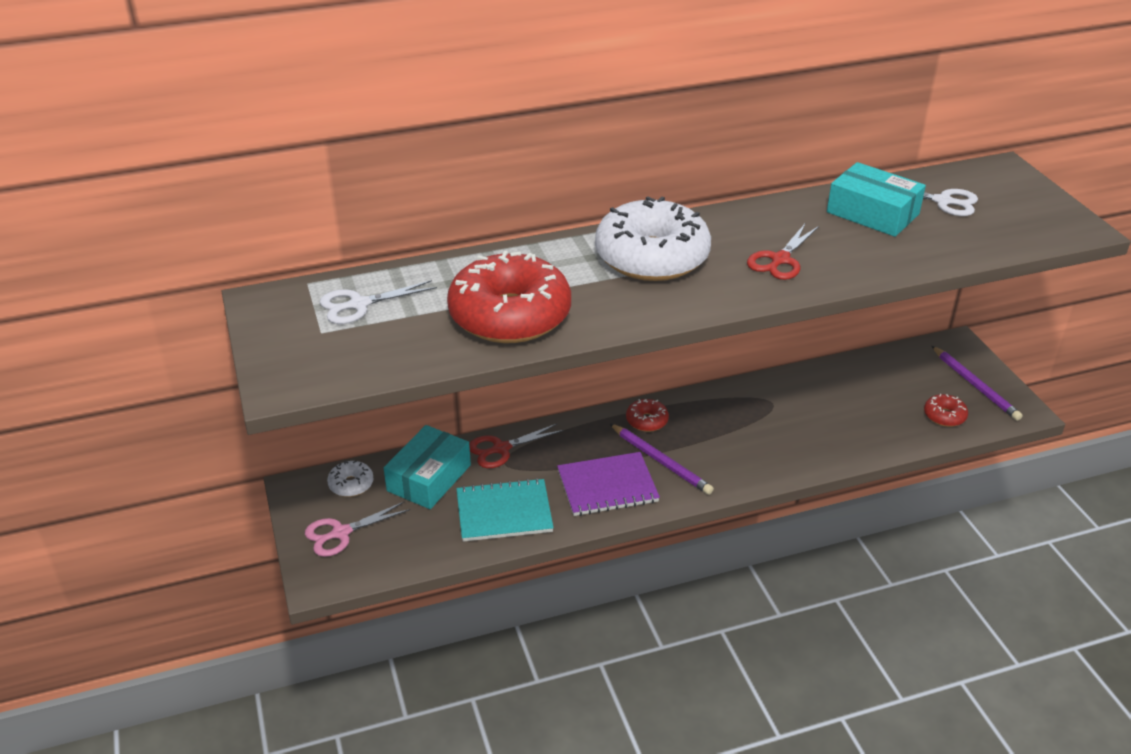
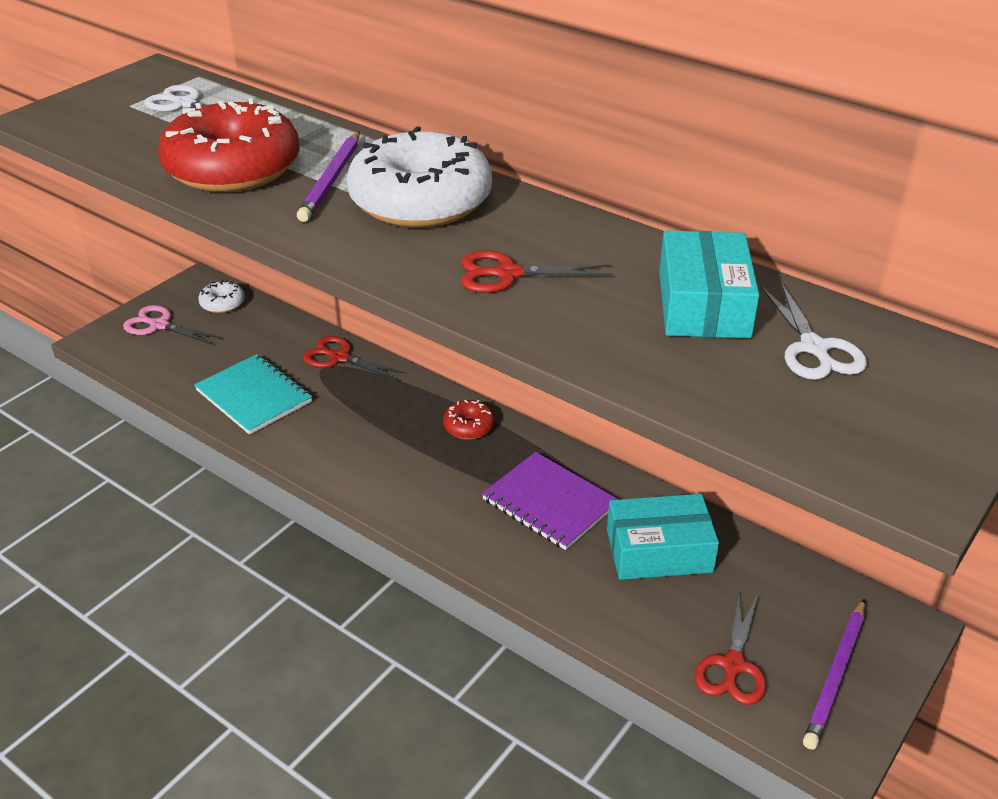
camera: 55 degrees right, 0 degrees up
(429, 478) = (265, 337): turquoise box -> turquoise box (659, 551)
(607, 486) = (344, 442): purple notebook -> purple notebook (549, 503)
(661, 461) = (414, 461): purple pencil -> purple pencil (332, 179)
(944, 416) = (733, 665): red donut -> red scissors

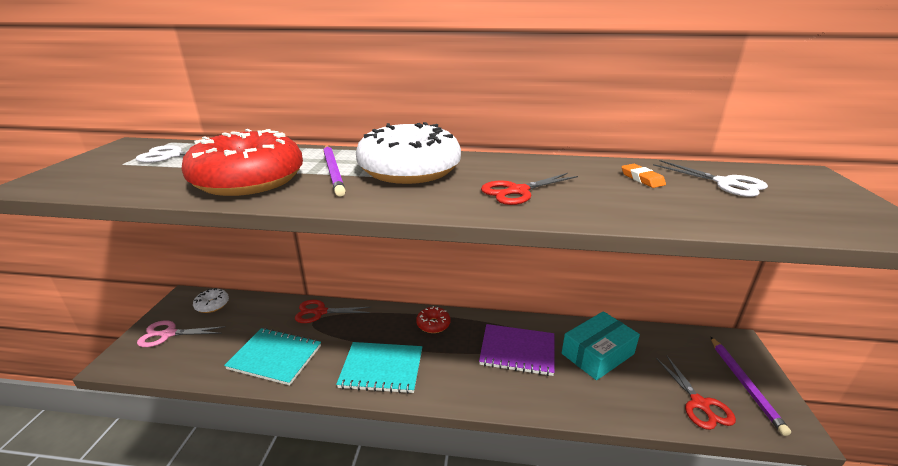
camera: 30 degrees left, 10 degrees down
(361, 456) = (381, 369): none -> turquoise notebook
(703, 304) = (642, 179): turquoise box -> orange eraser

